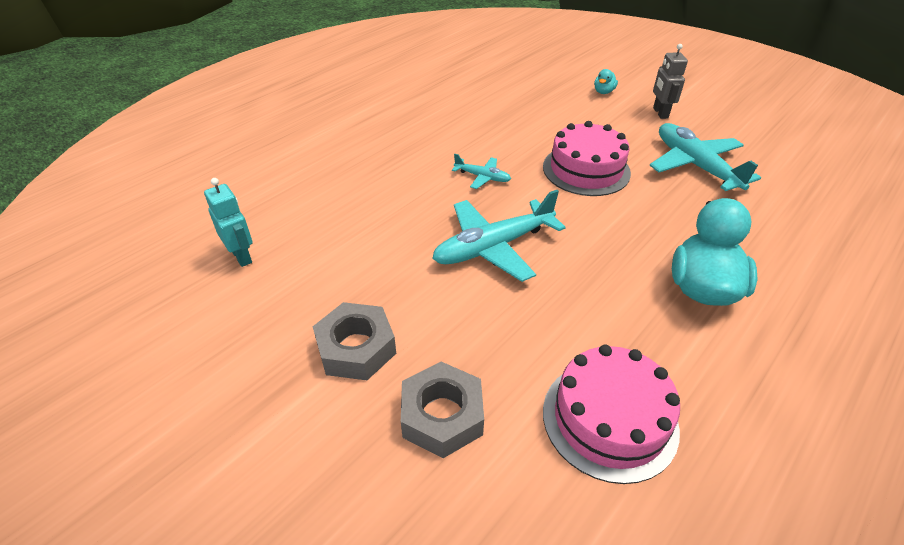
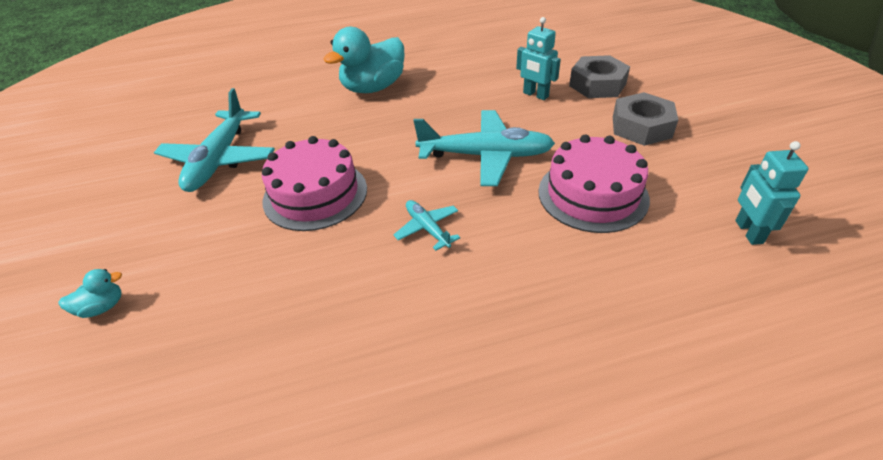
camera: 145 degrees left, 0 degrees up
(510, 355) = (535, 95): none -> turquoise robot
(609, 419) = (505, 61): pink cake -> pink cake (592, 195)
(660, 113) = (121, 234): grey robot -> none

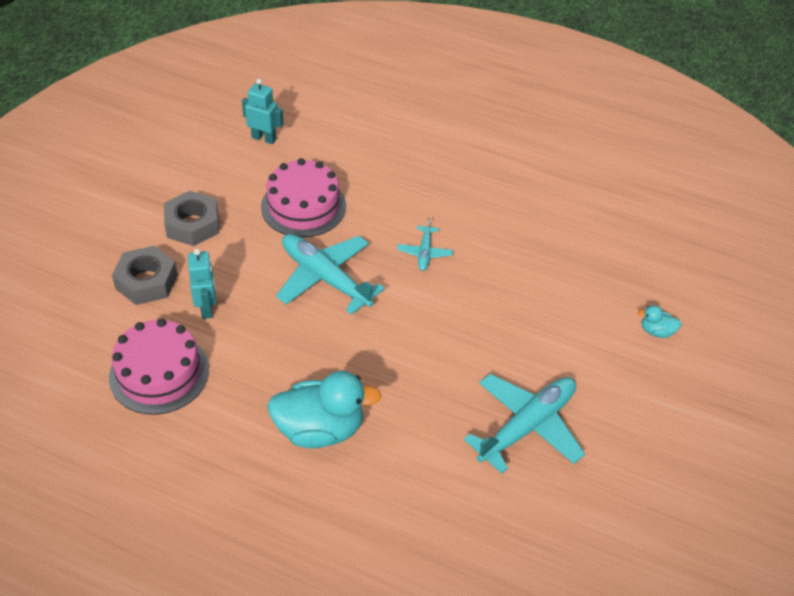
camera: 145 degrees left, 5 degrees up
(315, 194) = (473, 330): pink cake -> pink cake (159, 373)
(748, 232) = (264, 138): turquoise robot -> turquoise robot turned 105 degrees counterclockwise

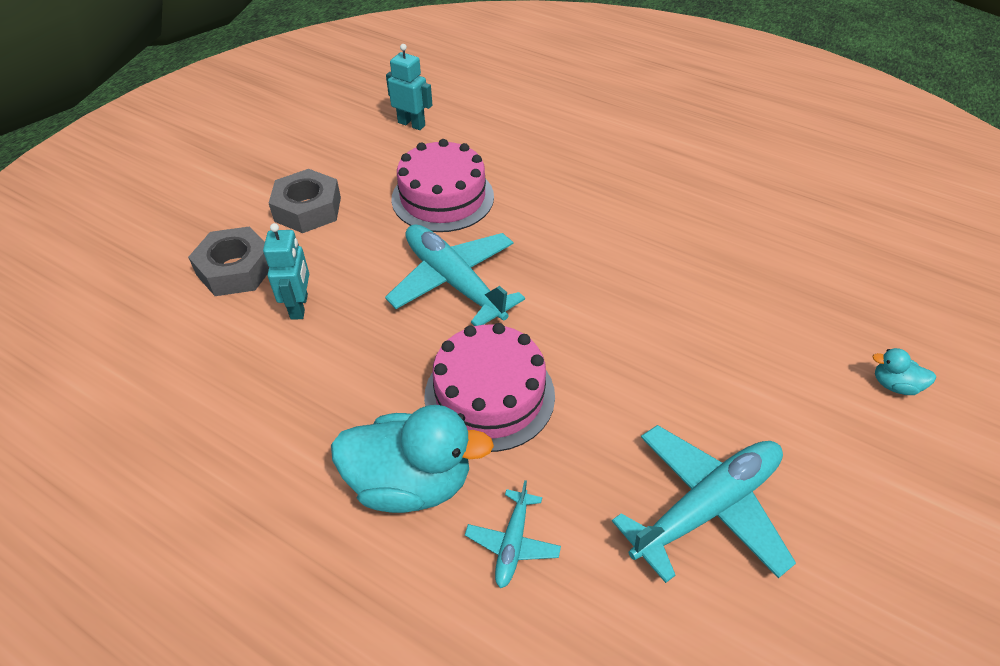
camera: 10 degrees right, 0 degrees up
(159, 373) = (218, 384): pink cake -> pink cake (489, 395)
(424, 252) = (583, 260): turquoise plane -> turquoise plane (513, 543)

